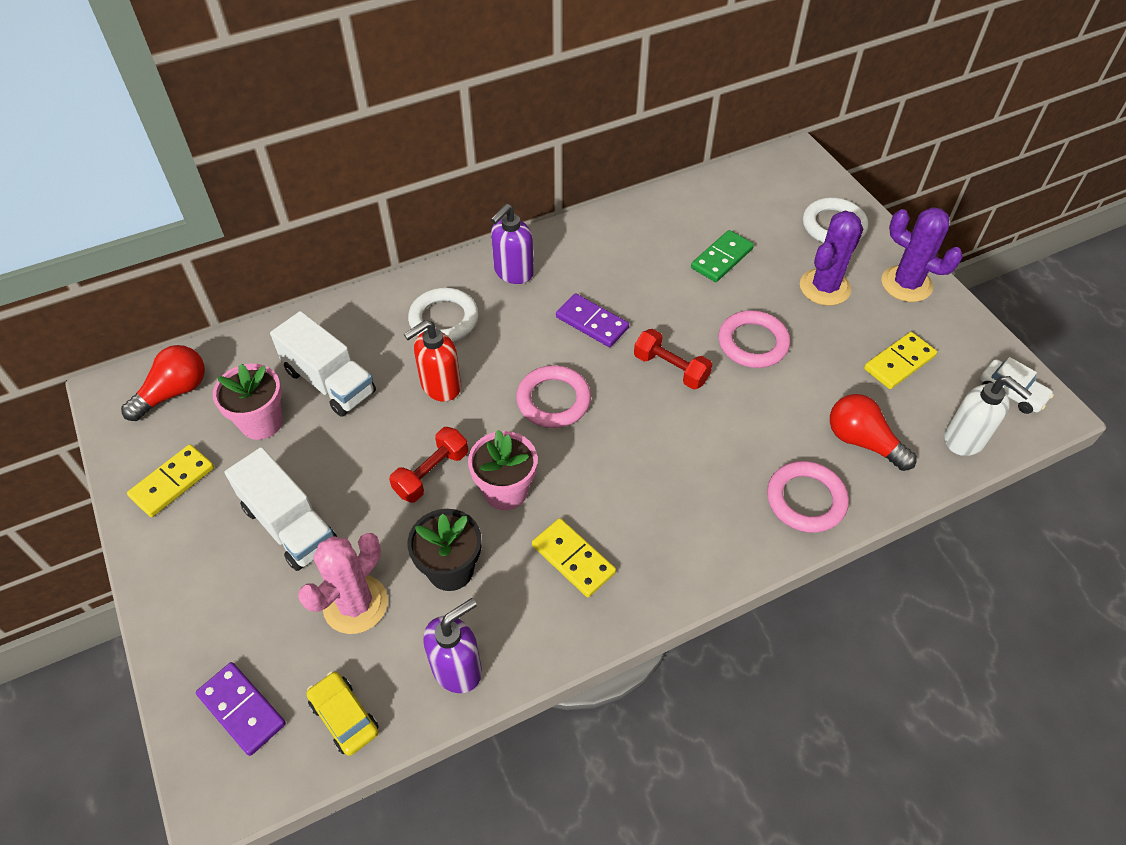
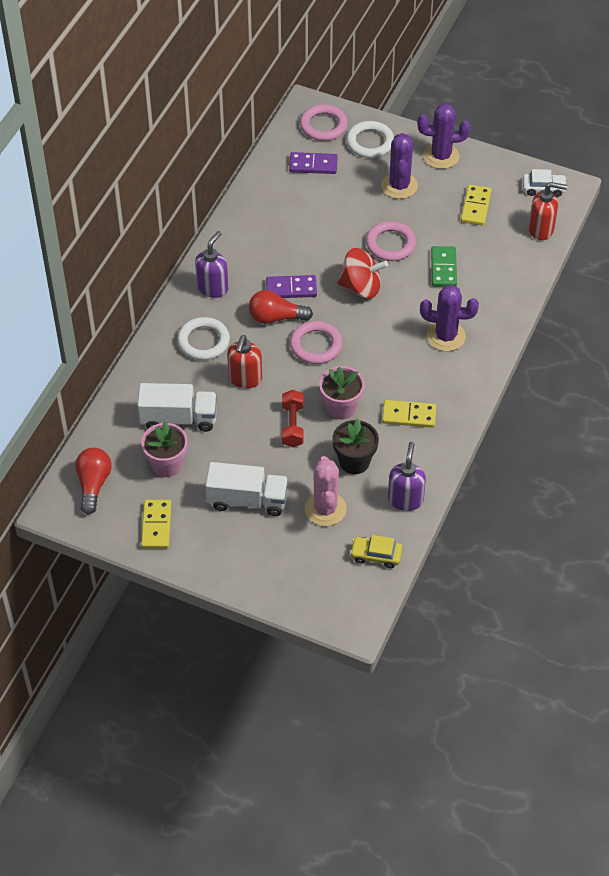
camera: 40 degrees left, 0 degrees up
(242, 709) = (324, 587): purple domino -> purple domino (313, 165)
(513, 272) = (213, 288): purple soap dispenser -> purple soap dispenser turned 150 degrees counterclockwise
(670, 369) = (361, 287): red dumbbell -> red spinning top
(716, 491) = (446, 336): none -> purple cactus
(721, 258) = (325, 203): green domino -> green domino (443, 268)
(806, 500) = (492, 311): pink ring -> pink ring (323, 125)
(862, 442) = (494, 263): red light bulb -> red light bulb (276, 317)
(965, 439) = (541, 229): white soap dispenser -> red soap dispenser

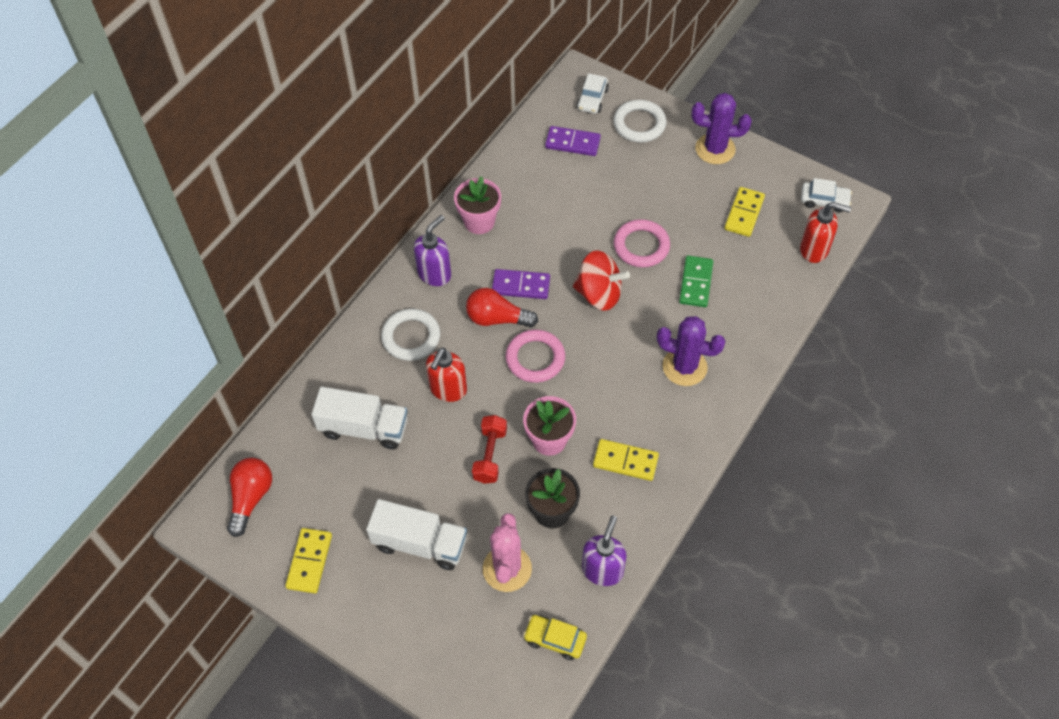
camera: 10 degrees right, 5 degrees up
(166, 464) = (338, 484): pink flower pot -> pink flower pot (479, 221)
(323, 125) = (592, 99): pink ring -> white car
(399, 186) = (663, 178): purple cactus -> none

